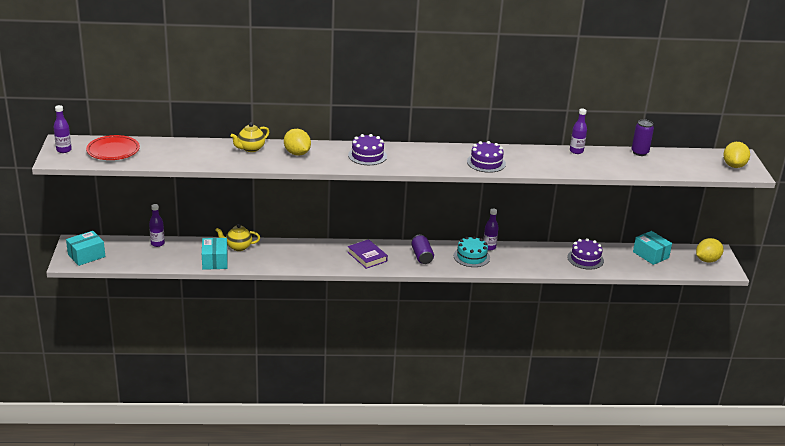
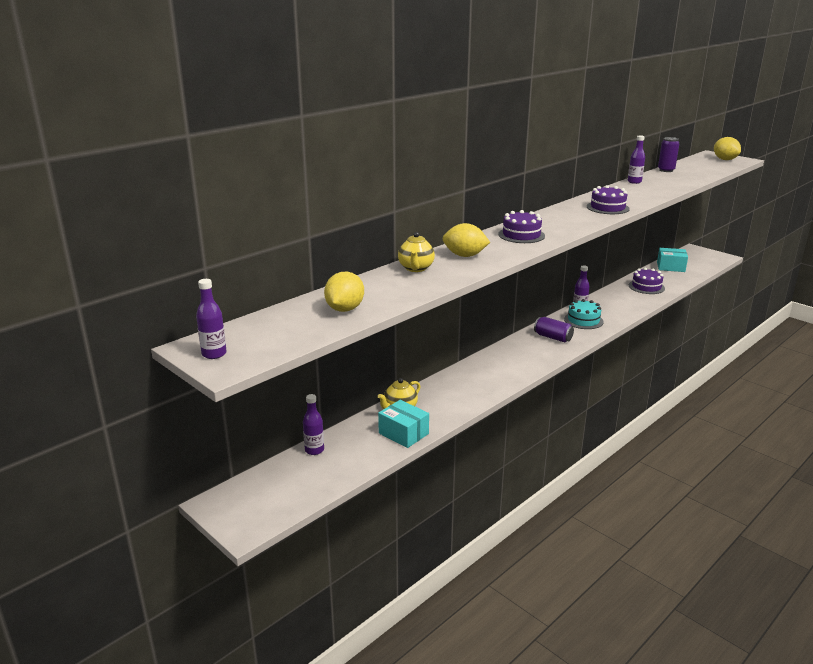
camera: 40 degrees left, 5 degrees down
(86, 255) = (255, 509): turquoise box -> none
(113, 151) = (279, 329): red plate -> none
(367, 257) = (517, 359): purple book -> none
(707, 260) = (701, 256): yellow lemon -> yellow lemon (345, 309)

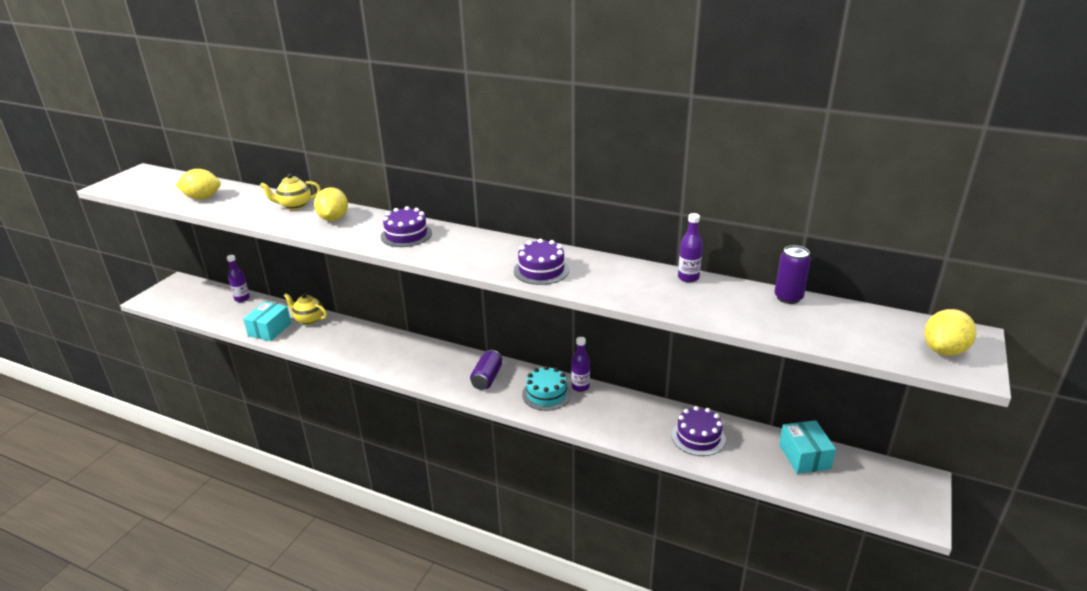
camera: 70 degrees right, 5 degrees up
(214, 354) = (129, 179): purple bottle -> none

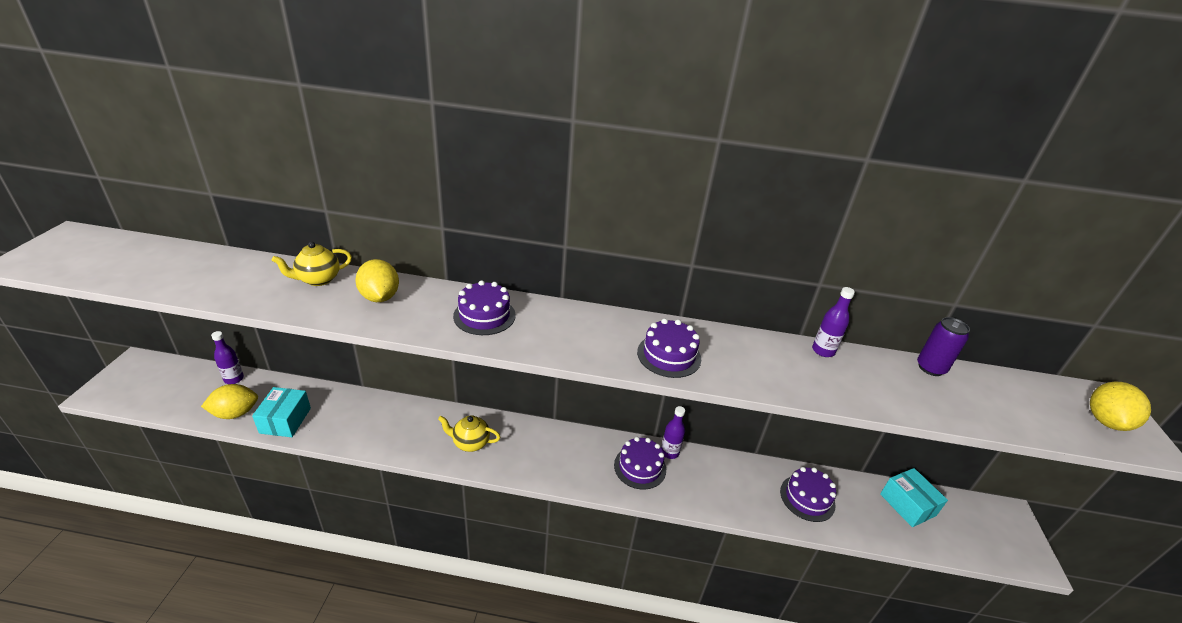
camera: 20 degrees left, 5 degrees up
(202, 198) = (180, 274): yellow lemon -> yellow lemon (235, 413)
(308, 319) = (331, 400): yellow teapot -> yellow teapot (470, 443)
(487, 378) = (569, 455): purple can -> none
(546, 394) = (640, 467): turquoise cake -> purple cake

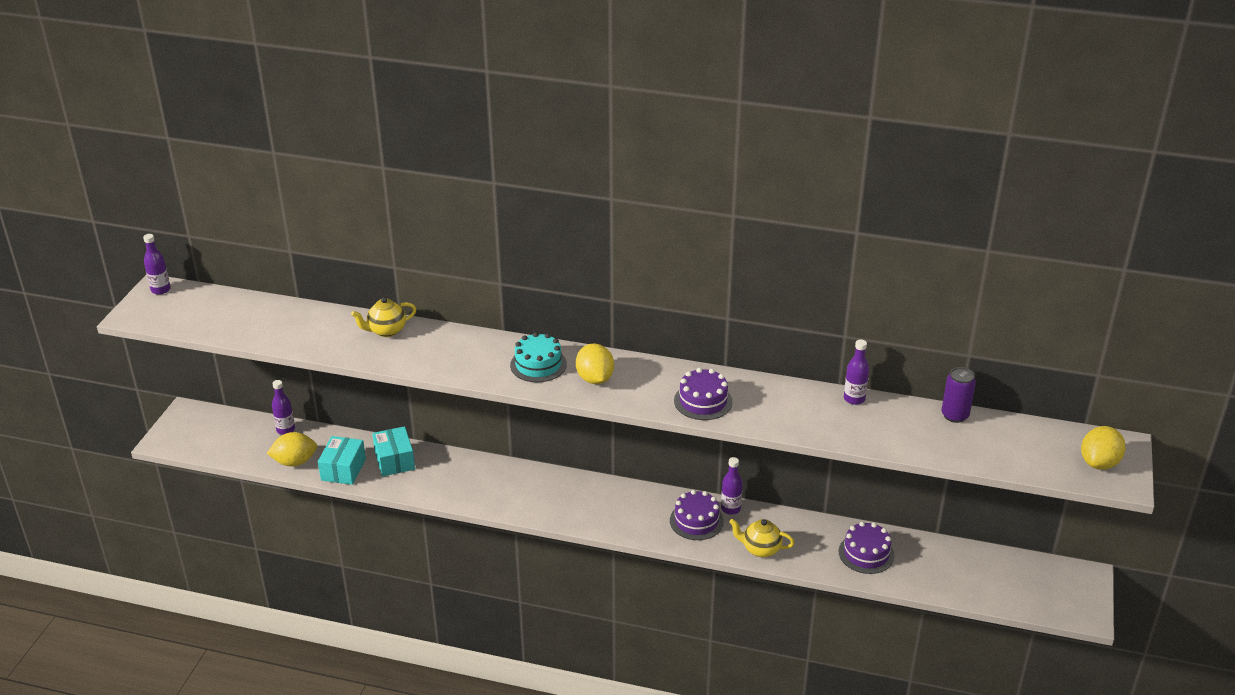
camera: 10 degrees right, 0 degrees up
(72, 236) = (160, 290): none -> purple bottle
(380, 297) = (443, 347): yellow lemon -> yellow lemon (595, 379)
(470, 443) = (525, 494): yellow teapot -> yellow teapot (760, 549)
(484, 315) = (538, 364): purple cake -> turquoise cake
(907, 505) = (973, 563): turquoise box -> turquoise box (394, 460)

